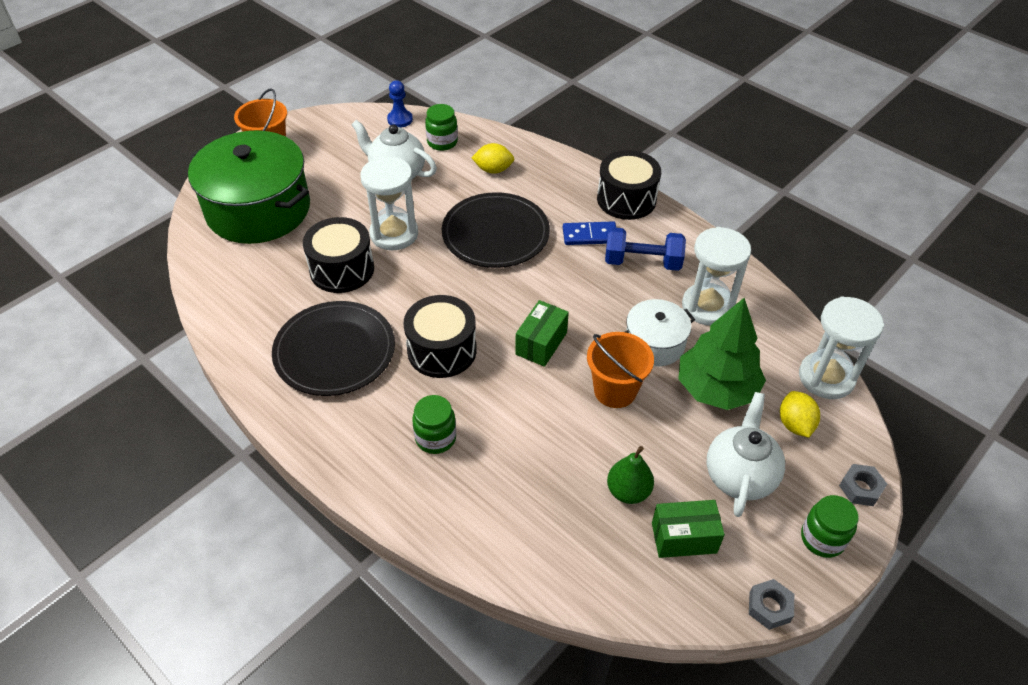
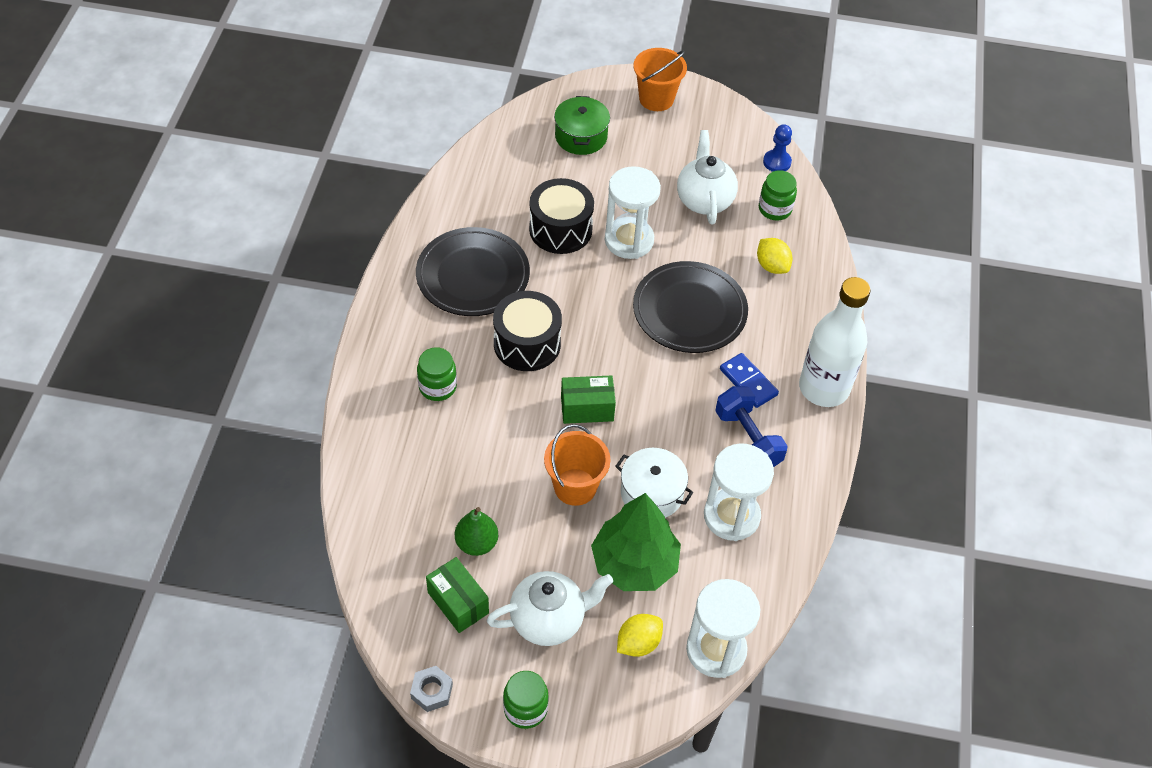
camera: 55 degrees right, 5 degrees up
(258, 209) = (581, 136): green pot -> green pot, size x0.51
(626, 199) = (824, 388): black drum -> white bottle
(860, 488) = (601, 722): grey nut -> none

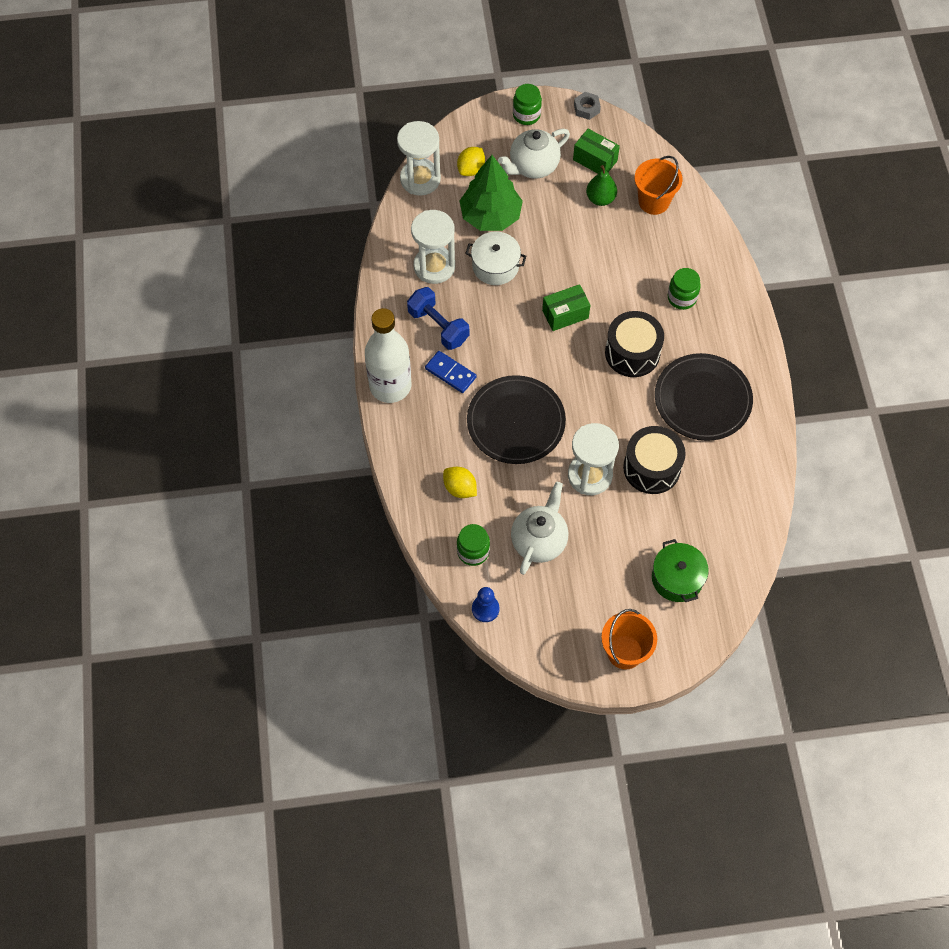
camera: 165 degrees right, 10 degrees up
(575, 487) = (550, 255): orange bucket -> orange bucket (654, 201)
(704, 200) = (539, 540): white teapot -> white teapot turned 135 degrees counterclockwise

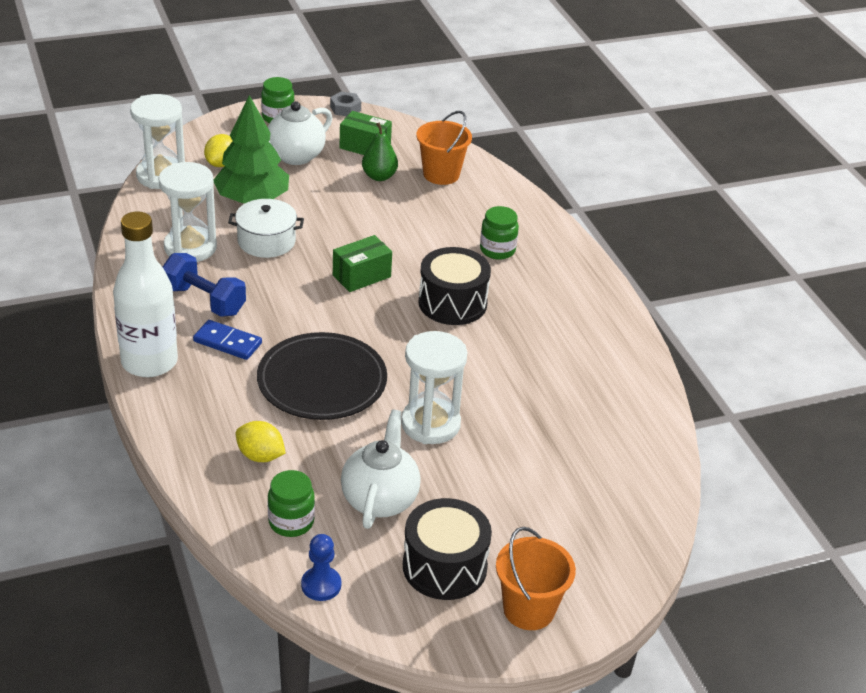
camera: 15 degrees left, 25 degrees down
(651, 468) = (508, 408): black drum -> black drum (444, 566)
(677, 578) = (575, 518): green pot -> none
(702, 399) = (550, 337): black plate -> none

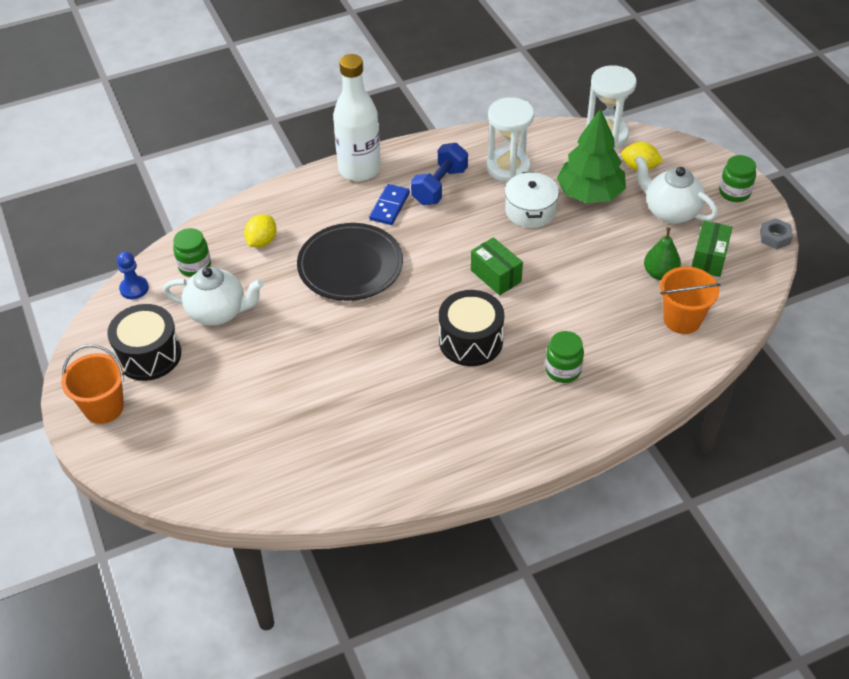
camera: 90 degrees right, 10 degrees up
(430, 424) = (305, 336): white hourglass -> none

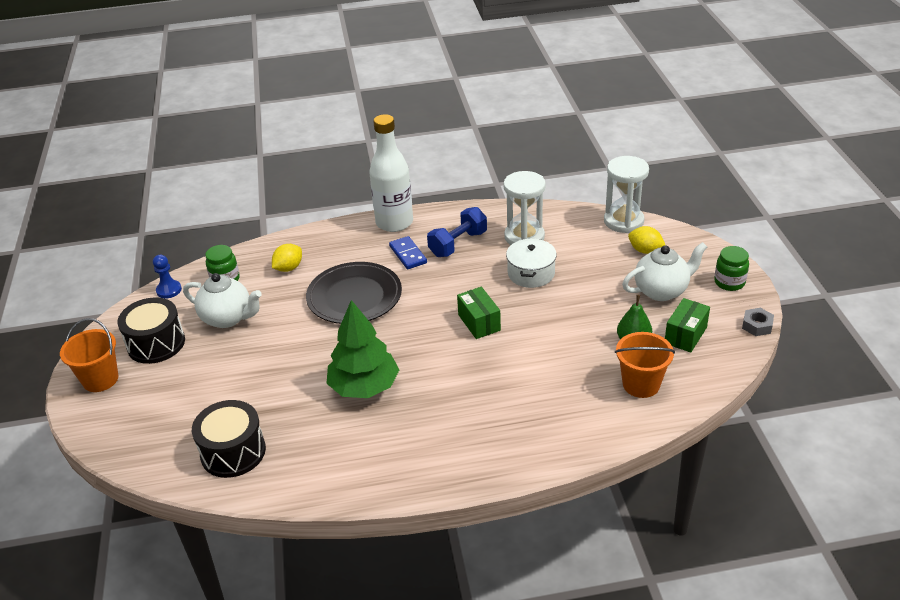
camera: 15 degrees right, 10 degrees down
(389, 206) = (408, 254): blue domino -> blue domino turned 60 degrees counterclockwise
(471, 341) = (435, 373): black drum -> black drum (233, 452)
(563, 370) = (510, 411): green jar -> none
(590, 194) = (591, 267): green tree -> green tree (364, 387)
(670, 212) = (661, 291): white teapot -> white teapot turned 105 degrees clockwise

